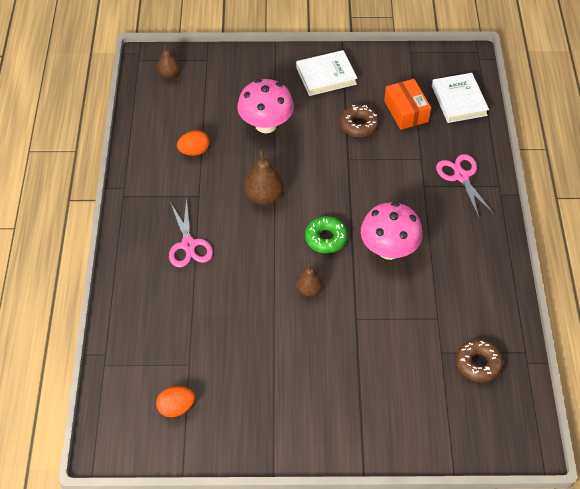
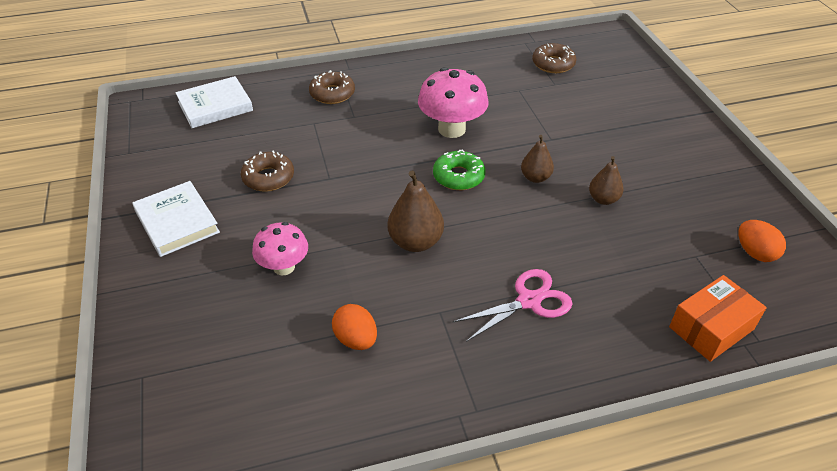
camera: 105 degrees left, 10 degrees down
(169, 74) = (180, 426): brown pear -> brown pear (603, 199)
(266, 124) = (284, 267): pink mushroom -> pink mushroom, size x0.65
(406, 111) = (238, 142): orange box -> orange box (711, 328)
(461, 176) = (332, 94): pink scissors -> brown donut

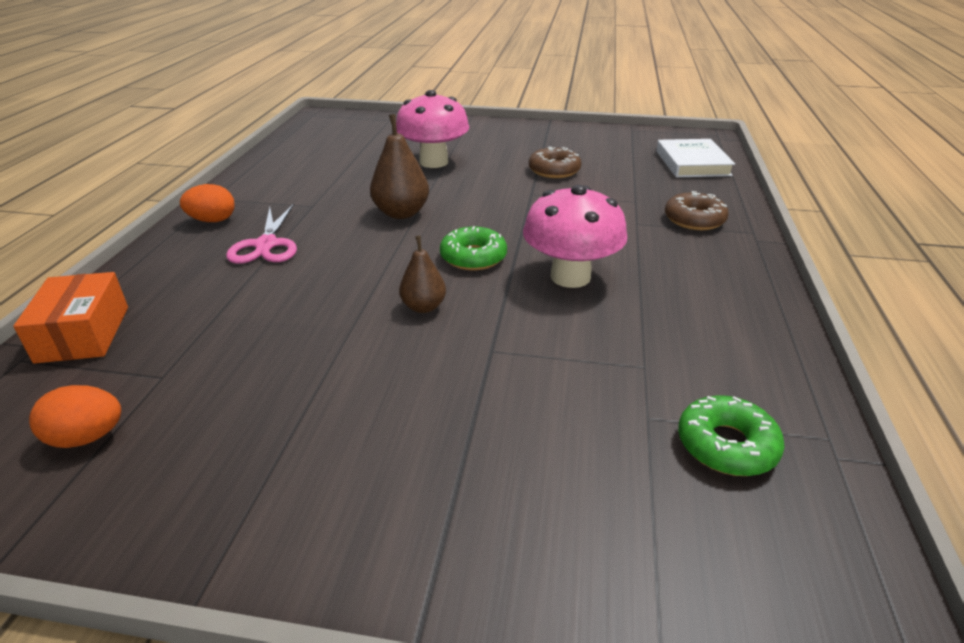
camera: 115 degrees right, 10 degrees down
(177, 222) = (523, 137): white book -> none
(284, 267) = (434, 162): pink mushroom -> pink mushroom, size x1.55
(356, 339) = (331, 173): orange egg -> orange egg (212, 220)
(553, 64) = (726, 445): brown donut -> green donut
(603, 199) = (332, 344): brown pear -> none

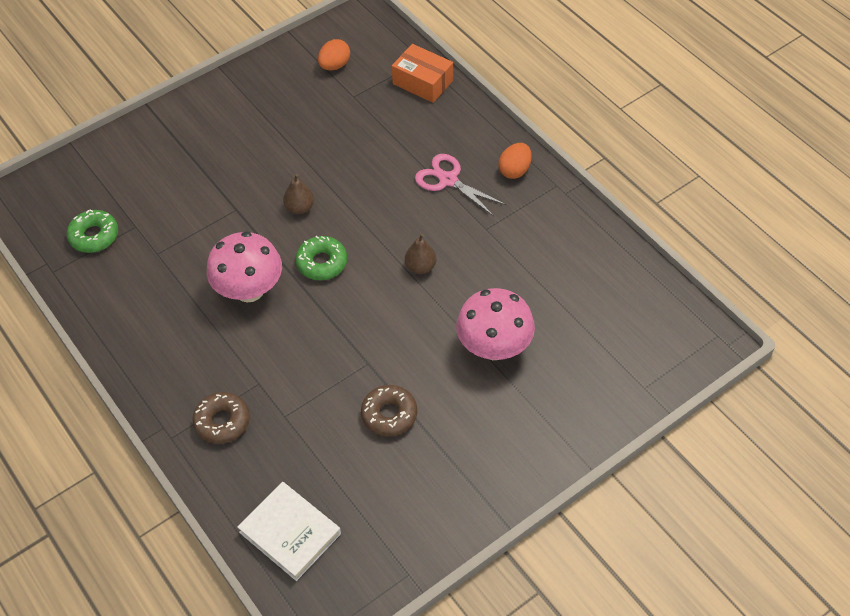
camera: 135 degrees right, 20 degrees up
(401, 213) = (420, 267): brown pear -> brown pear, size x0.63

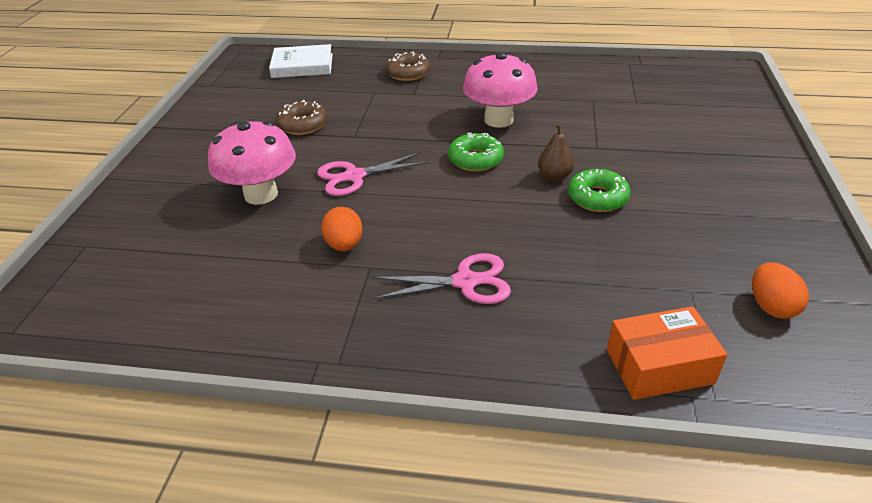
camera: 135 degrees right, 15 degrees down
(94, 236) = (646, 85): green donut -> green donut (597, 198)
(416, 313) = (354, 176): none -> pink scissors
(420, 267) = (392, 203): brown pear -> none
(514, 170) = (407, 343): orange egg -> orange egg (344, 245)

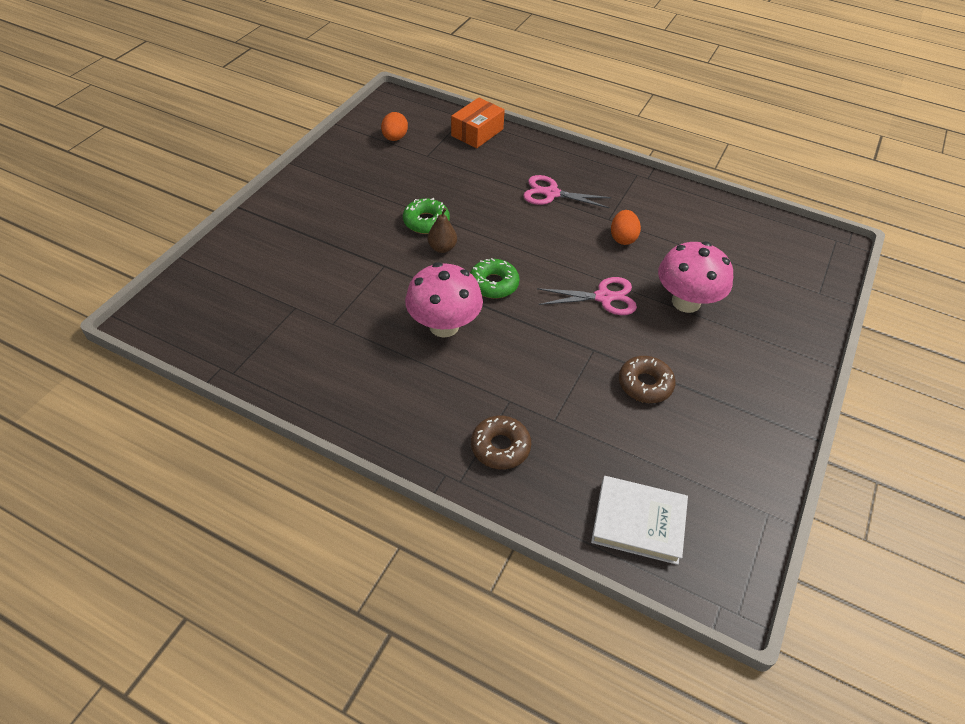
camera: 165 degrees left, 10 degrees up
(659, 366) = (477, 132): orange box -> orange box turned 60 degrees counterclockwise

